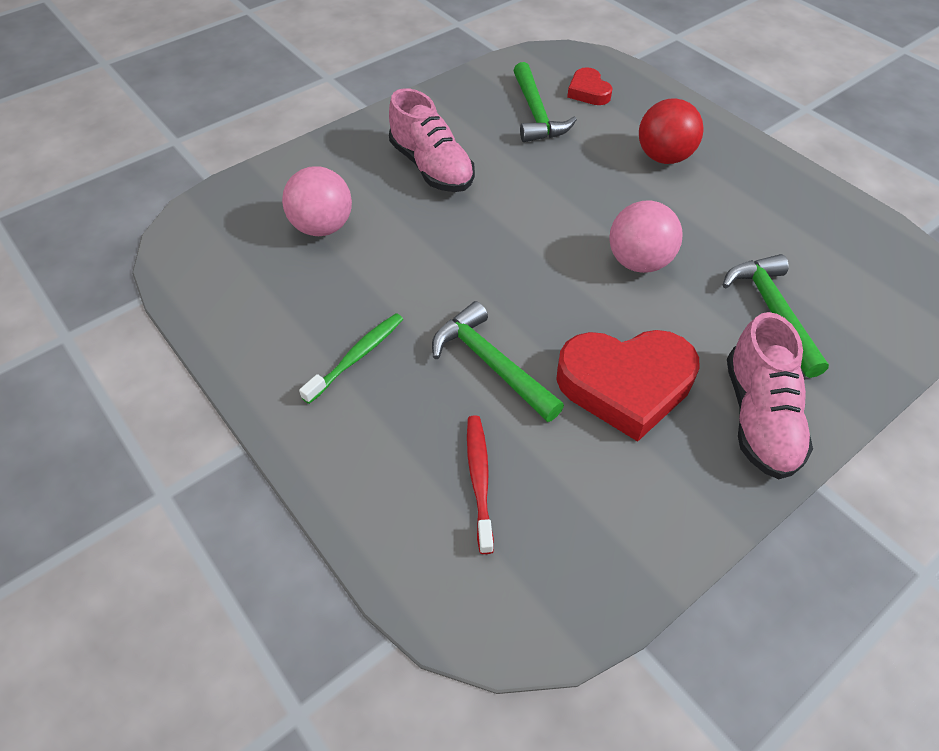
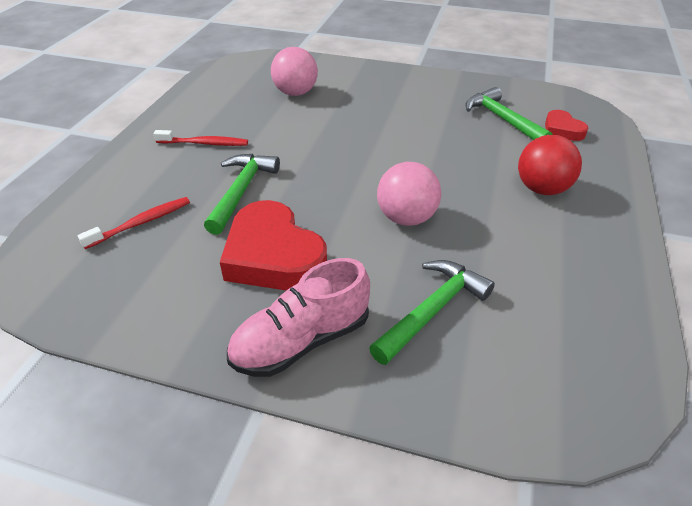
camera: 55 degrees right, 10 degrees down
(357, 357) = (204, 143): green toothbrush -> red toothbrush
(432, 167) = (392, 104): pink shoe -> none
(536, 114) = (502, 119): green hammer -> green hammer turned 105 degrees clockwise
(588, 92) = (562, 130): red heart -> red heart turned 60 degrees counterclockwise

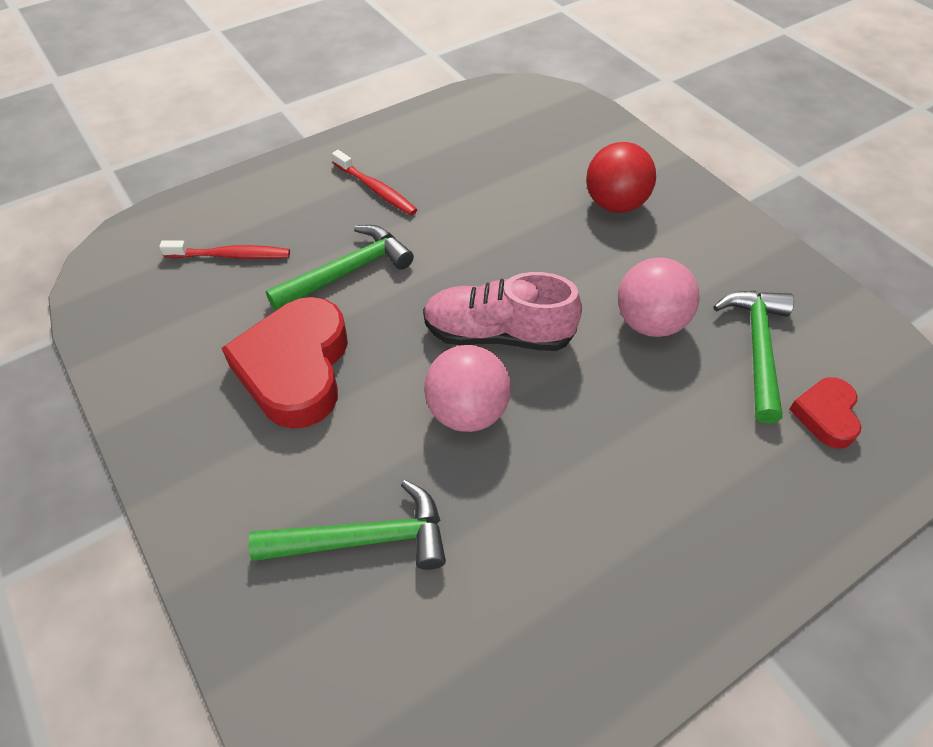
camera: 40 degrees right, 10 degrees up
(295, 93) = (539, 168): pink ball -> pink ball (650, 323)
(301, 341) = (221, 478): pink shoe -> pink shoe (498, 334)
(541, 189) = (676, 482): red ball -> red ball (615, 204)

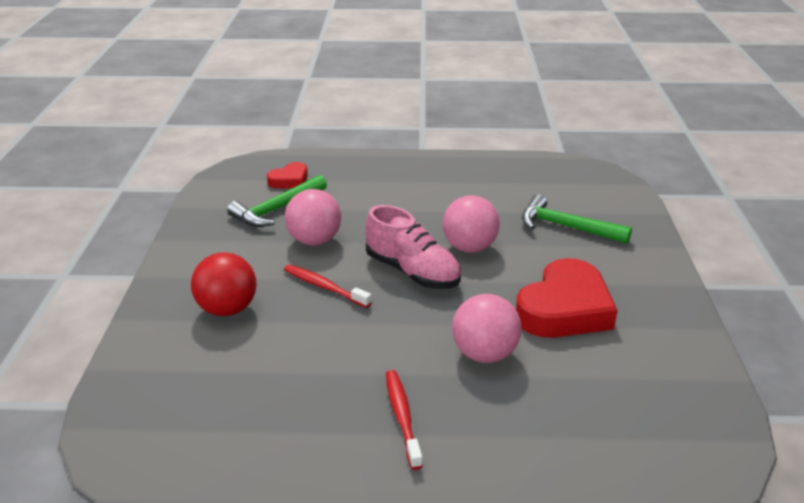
camera: 145 degrees left, 20 degrees down
(231, 255) = (581, 414): red toothbrush -> red toothbrush (324, 287)
(348, 271) = (484, 354): green hammer -> pink ball

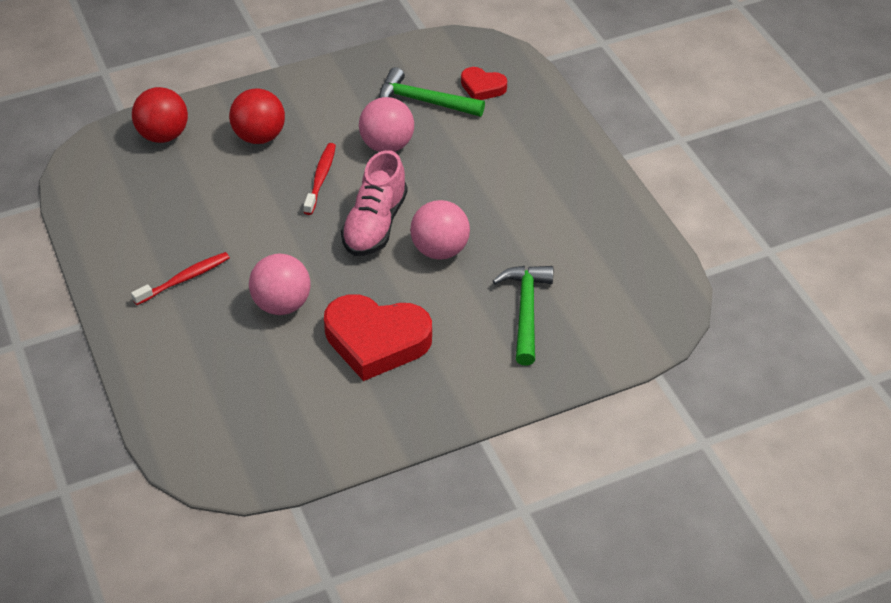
camera: 65 degrees right, 15 degrees up
(153, 377) = (163, 135): none -> red ball

